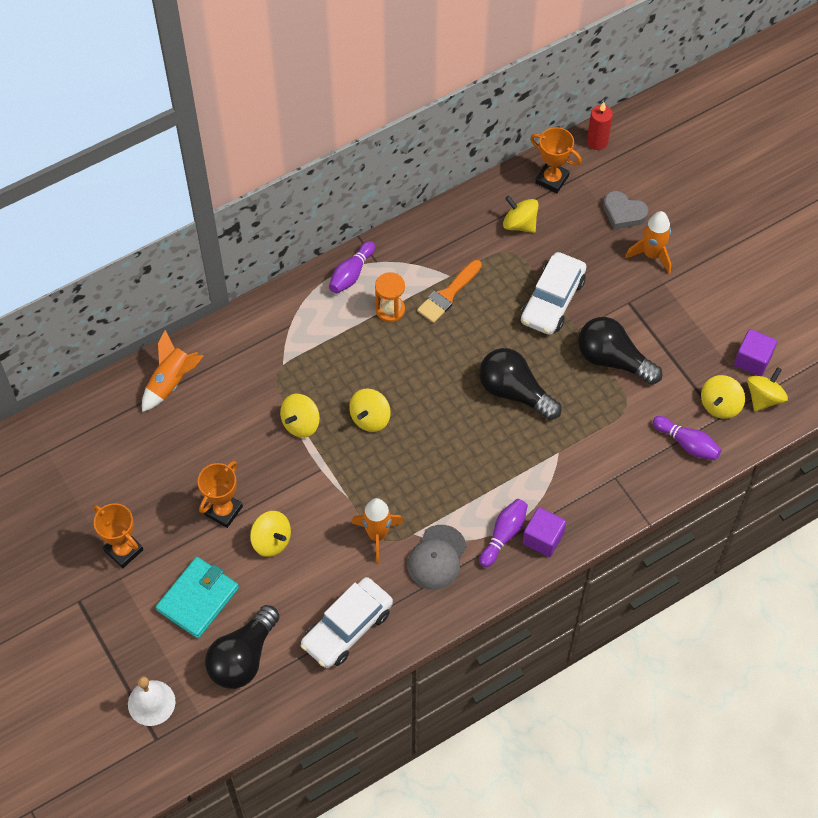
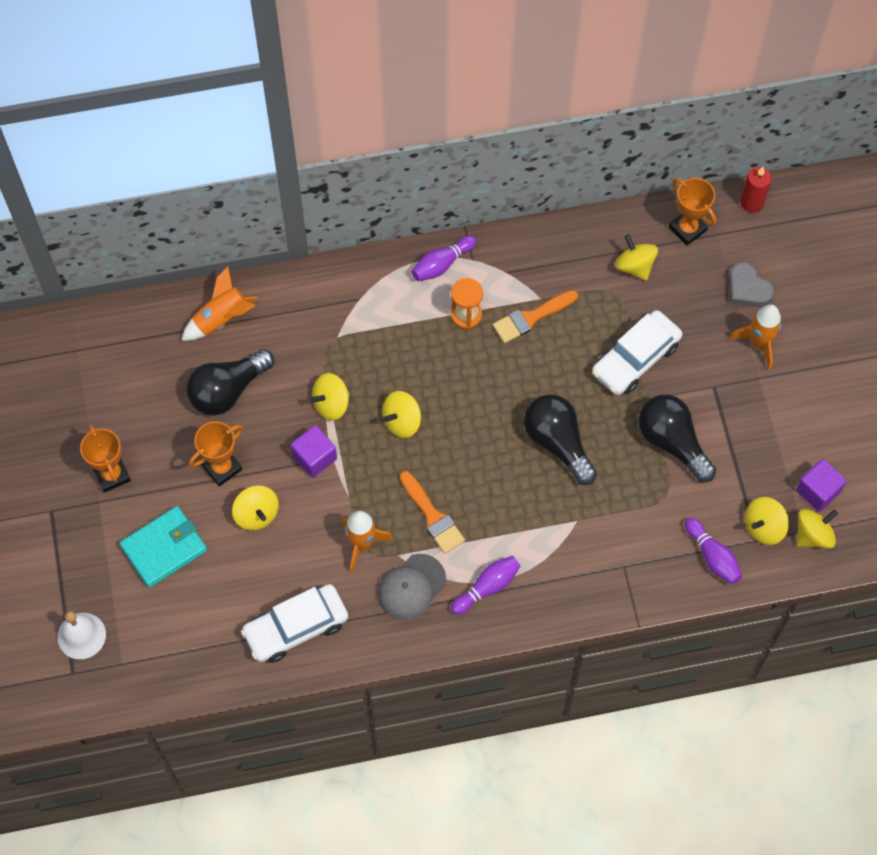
camera: 20 degrees right, 5 degrees up
(243, 657) = (185, 622): black light bulb -> black light bulb (228, 390)
(430, 490) = (432, 516): none -> orange brush
(543, 538) = (525, 604): purple cube -> purple cube (315, 457)

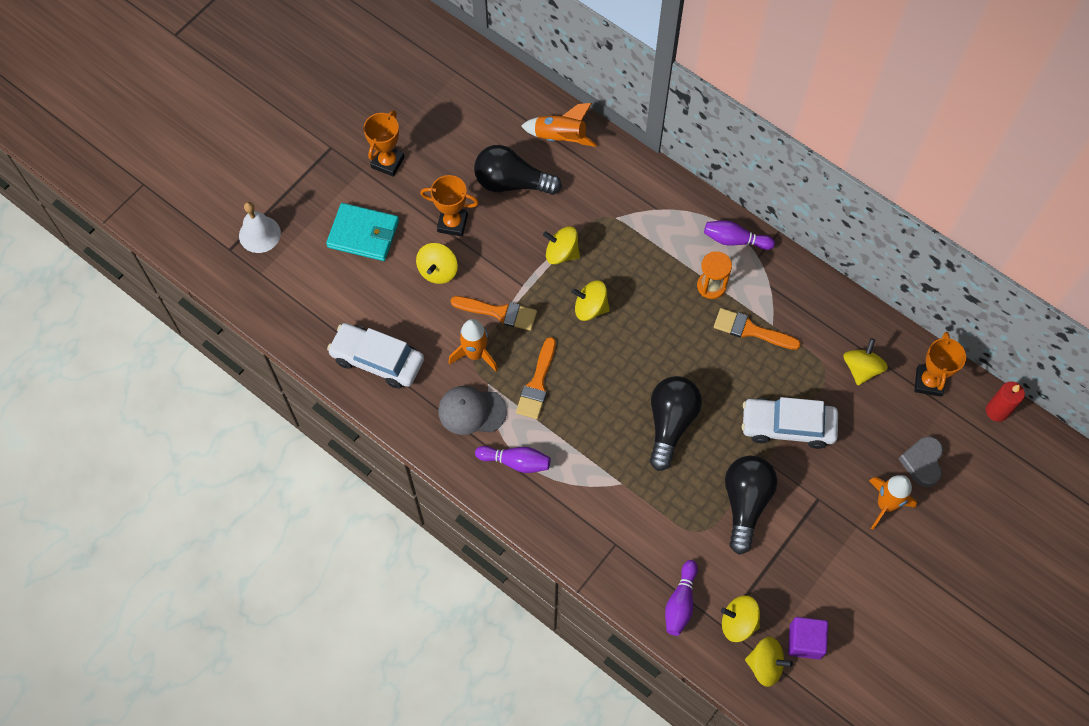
camera: 50 degrees right, 0 degrees up
(315, 457) = (512, 274): purple cube -> none
(341, 496) = (499, 313): none -> orange brush

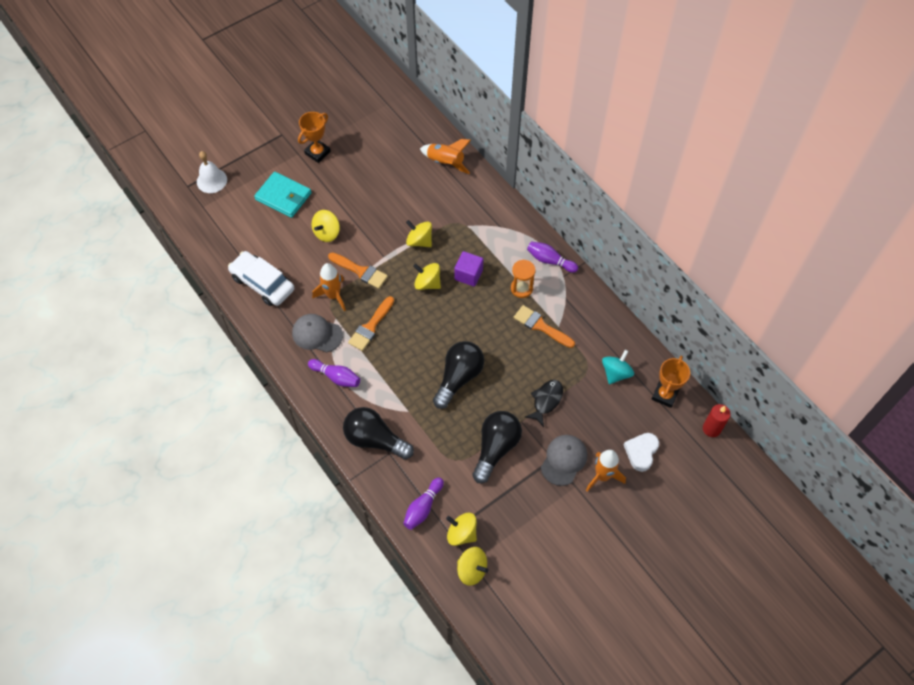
camera: 15 degrees right, 5 degrees down
(452, 223) = (348, 203): orange trophy -> none
(511, 182) = (400, 185): black light bulb -> black light bulb (375, 439)
(787, 426) = (546, 401): white car -> black fish
(805, 641) = (508, 560): purple cube -> purple cube (468, 275)
(833, 497) = (564, 460): none -> grey cap
(861, 368) = (616, 373): yellow spinning top -> turquoise spinning top
(922, 462) = (641, 452): grey heart -> white heart

